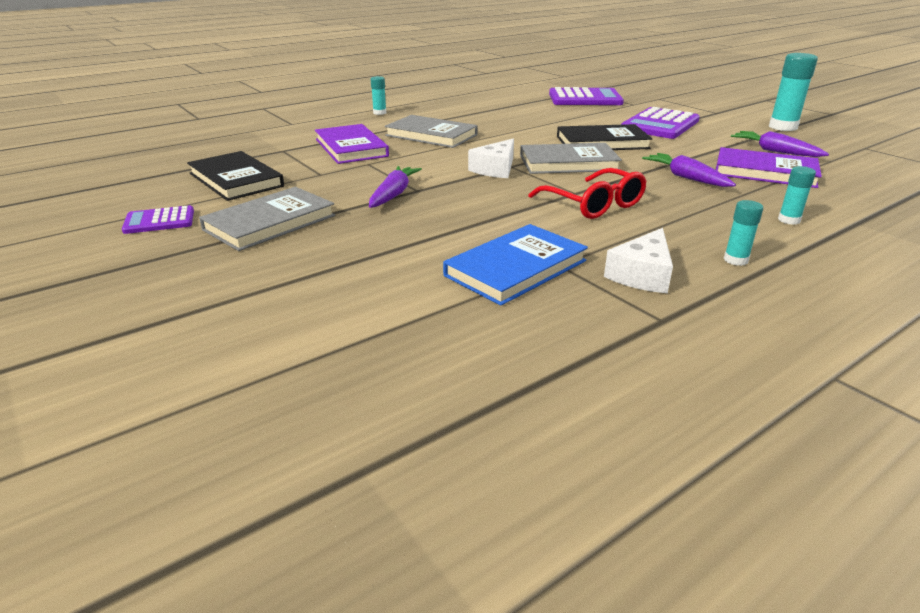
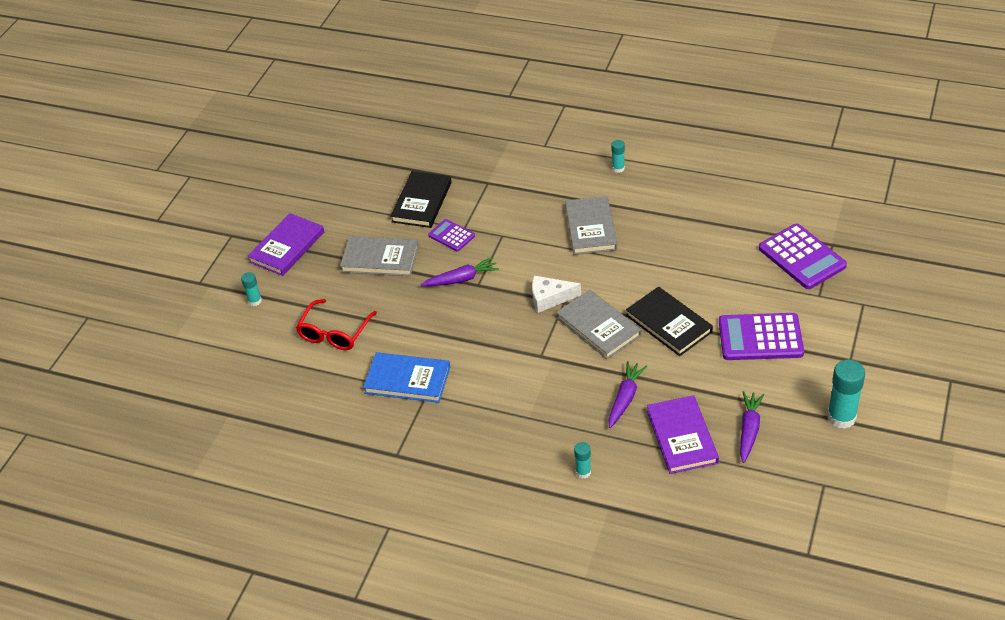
camera: 60 degrees right, 15 degrees up
(159, 221) = (346, 219): purple calculator -> purple calculator (451, 236)
(351, 148) = (523, 208): purple book -> purple book (287, 247)
(593, 204) = (527, 372): red glasses -> red glasses (334, 333)
(642, 274) = (441, 430): white cheese -> none
(735, 260) = (493, 463): turquoise glue stick -> turquoise glue stick (255, 301)

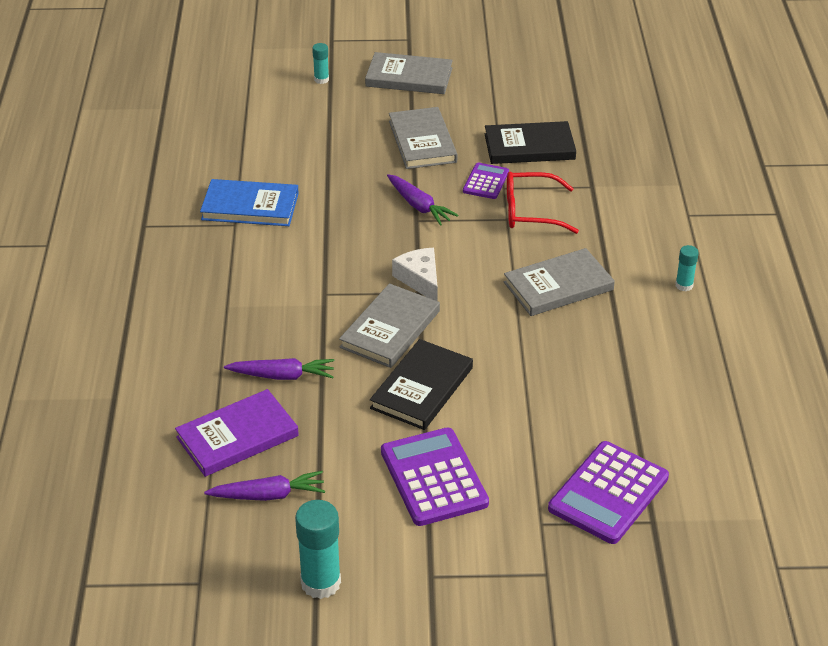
camera: 65 degrees right, 5 degrees down
(287, 247) = (409, 77): purple book -> grey book
(334, 333) = (298, 141): red glasses -> red glasses (530, 212)
(407, 380) = (250, 206): blue book -> blue book turned 75 degrees counterclockwise
(583, 472) = (159, 366): turquoise glue stick -> none

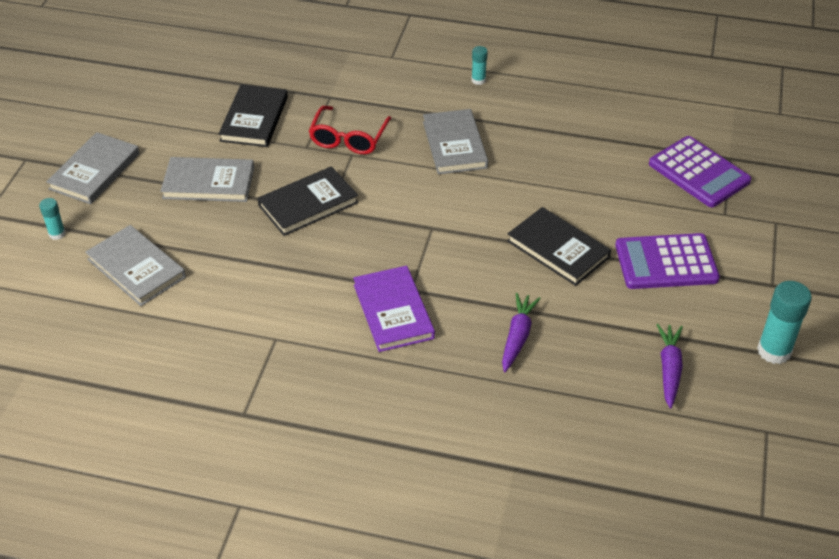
camera: 75 degrees left, 5 degrees up
(237, 437) = (591, 380): purple book -> purple book (393, 311)
(250, 206) = (251, 322): blue book -> none
(390, 329) = (476, 254): grey book -> grey book (136, 268)
(419, 206) = (308, 204): purple carrot -> black book
(420, 280) = (415, 223): white cheese -> none
(485, 182) = (292, 155): purple calculator -> none

